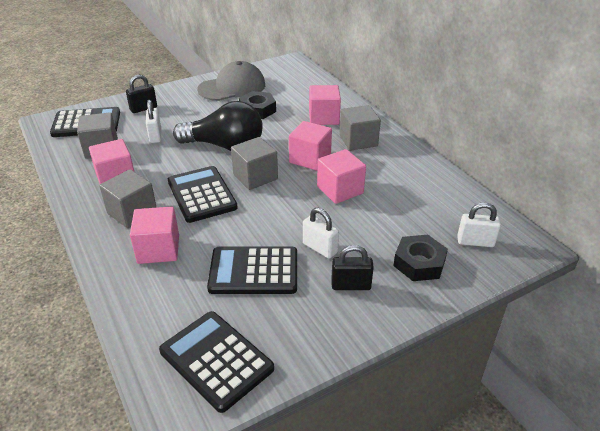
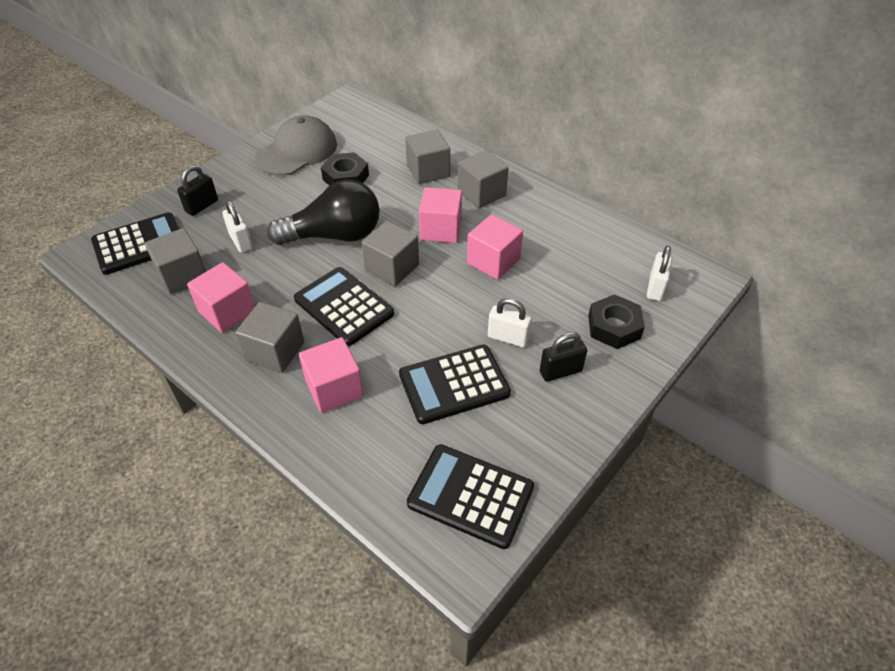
camera: 20 degrees left, 10 degrees up
(324, 117) = (428, 171): pink cube -> grey cube
(475, 242) = (655, 288): white padlock -> white padlock turned 60 degrees counterclockwise

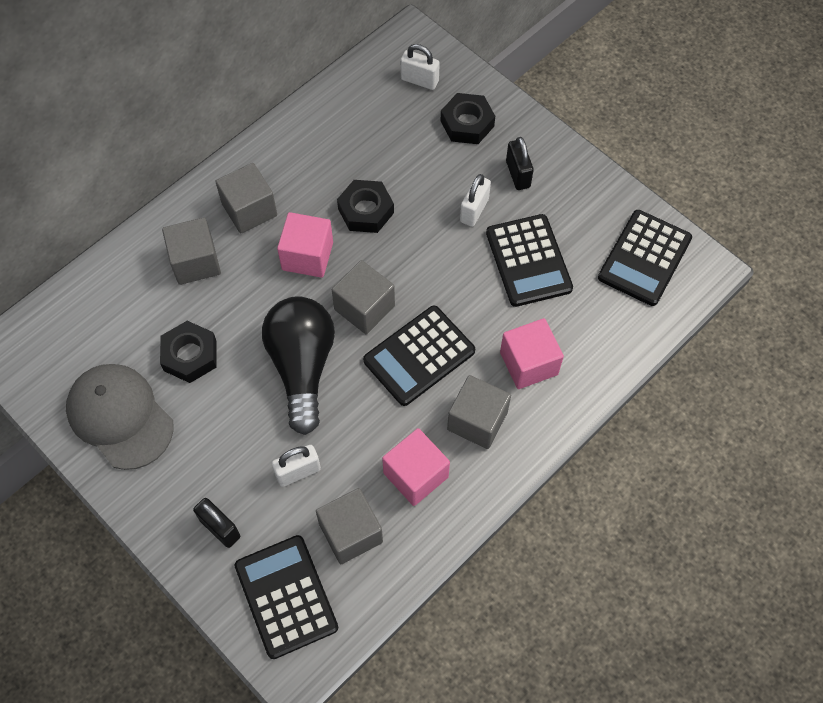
camera: 85 degrees left, 15 degrees up
(493, 261) = (366, 211): pink cube -> black nut

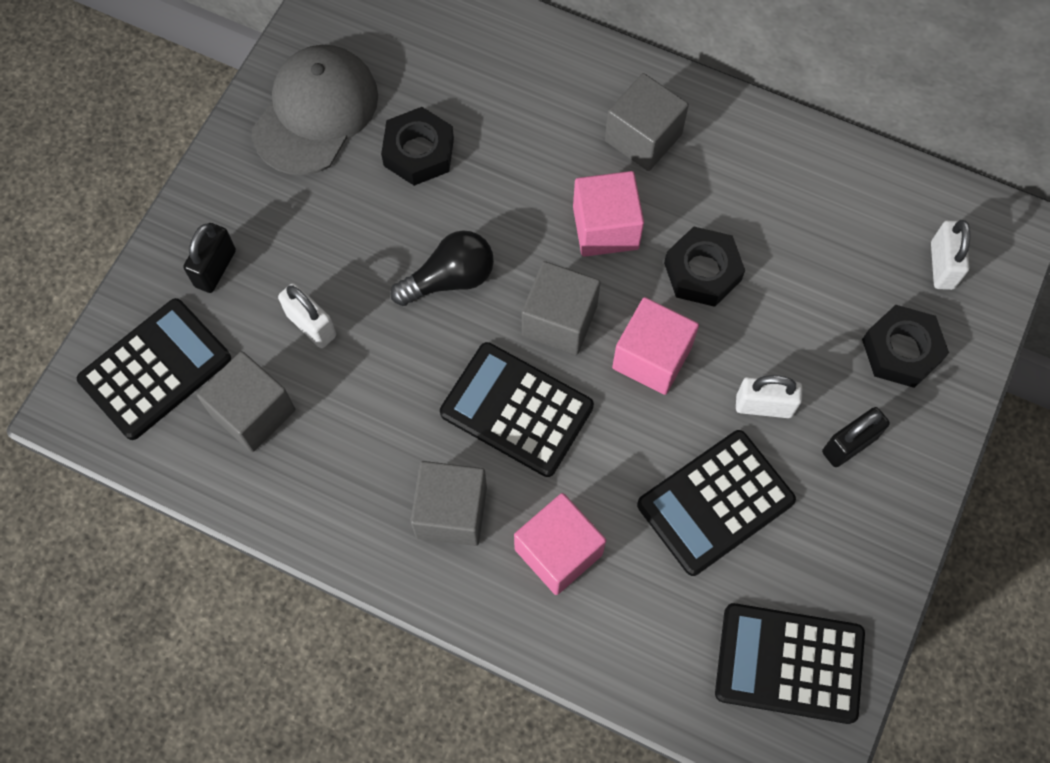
camera: 70 degrees right, 5 degrees up
(195, 262) = (544, 108): grey cube -> none
(302, 367) = (450, 279): black light bulb -> black light bulb, size x0.62
(415, 475) = (352, 461): pink cube -> pink cube (652, 357)

